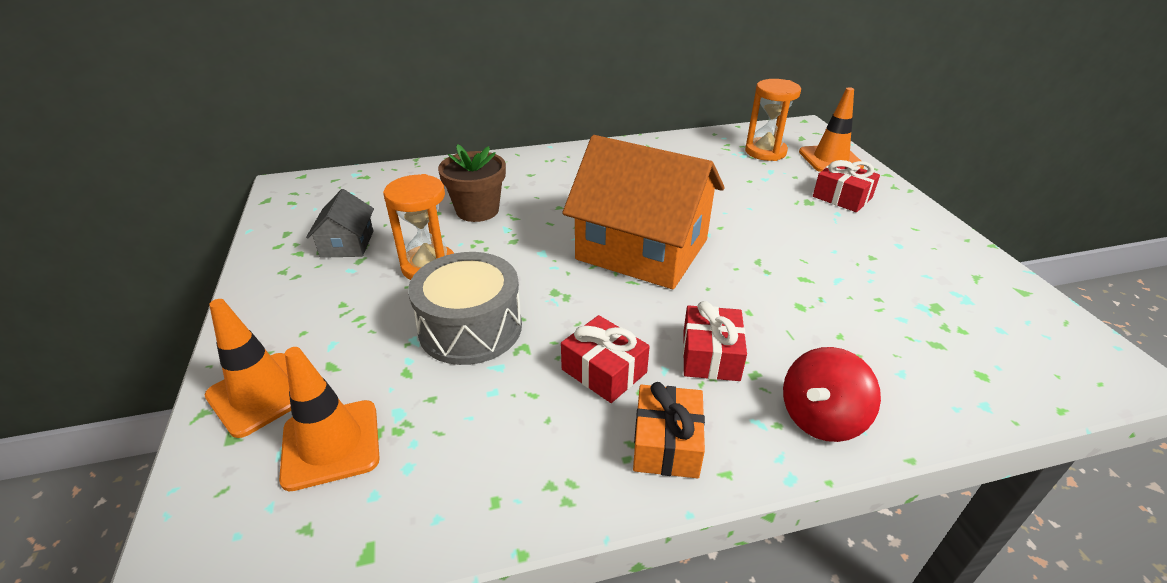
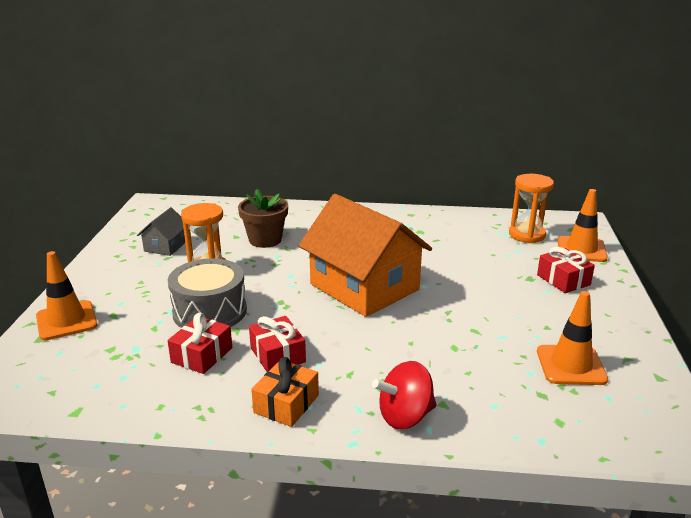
camera: 20 degrees right, 10 degrees down
(331, 444) = (89, 355): orange traffic cone -> orange traffic cone (571, 365)
(710, 355) = (358, 362): red gift -> red gift (202, 355)

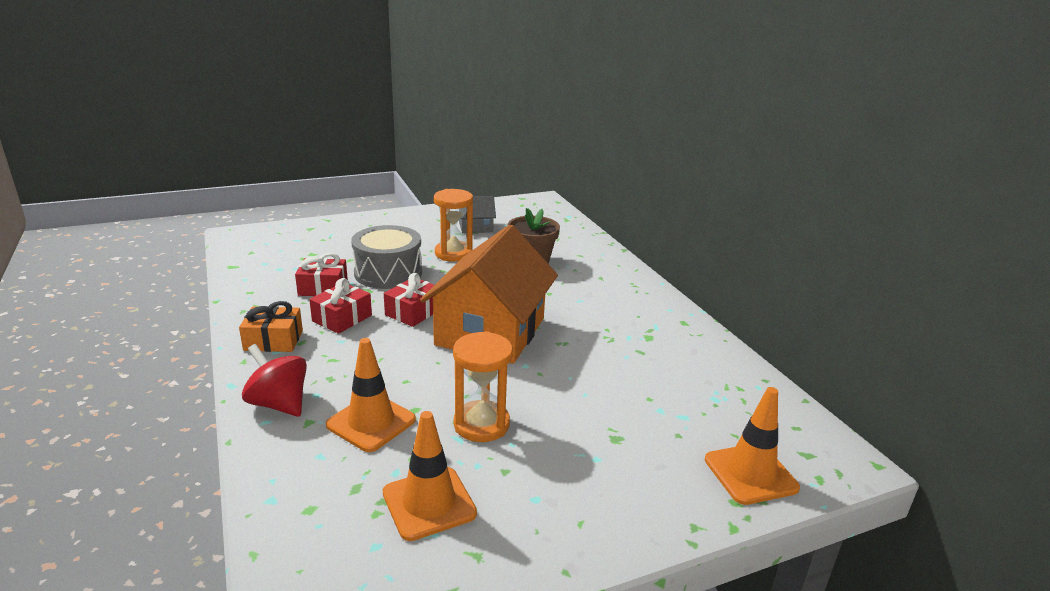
camera: 60 degrees right, 0 degrees up
(66, 321) = (338, 229): orange traffic cone -> orange traffic cone (371, 422)
(527, 235) = (736, 416): orange hourglass -> orange hourglass (481, 424)
(563, 280) = (639, 468): red gift -> red gift (413, 312)

